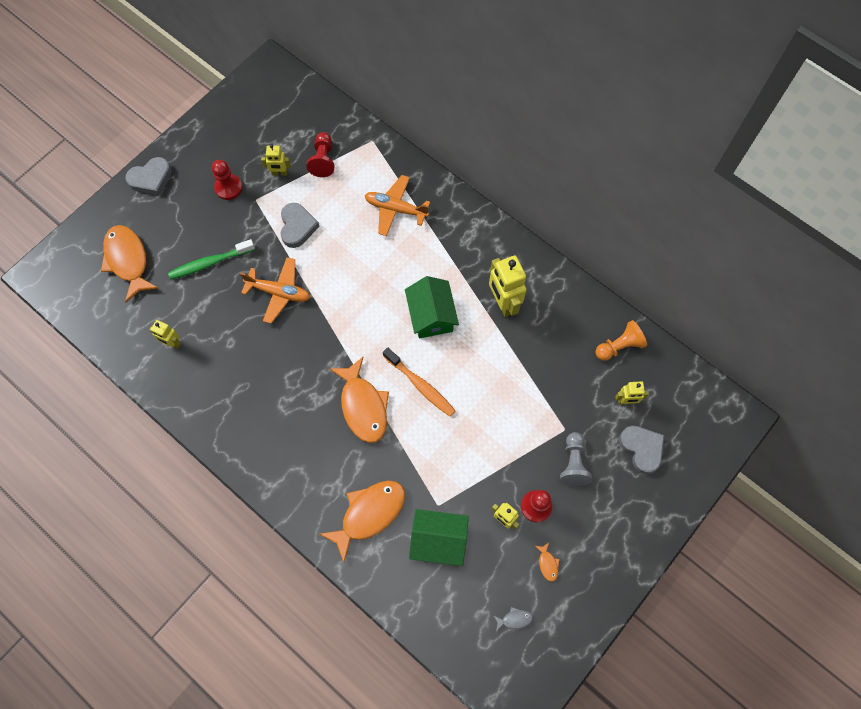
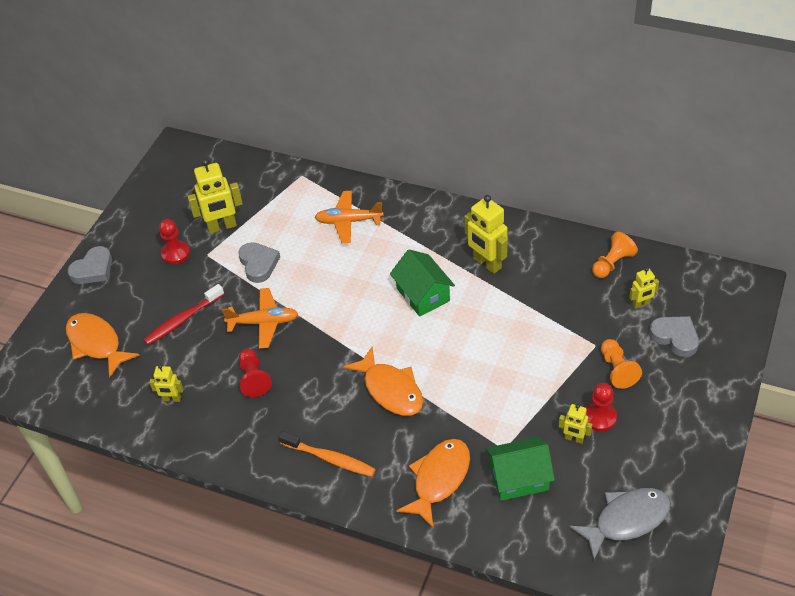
camera: 15 degrees left, 20 degrees down
(210, 263) = (182, 320): green toothbrush -> red toothbrush
(279, 173) = (222, 227): yellow robot -> yellow robot, size x1.82
(323, 160) = (260, 204): red pawn -> red pawn (253, 378)
(420, 385) = (439, 354): orange toothbrush -> orange toothbrush (330, 458)
(514, 619) = (626, 520): grey fish -> grey fish, size x2.49
(547, 564) = (635, 461): orange fish -> none
(573, 463) = (617, 370): grey pawn -> orange pawn

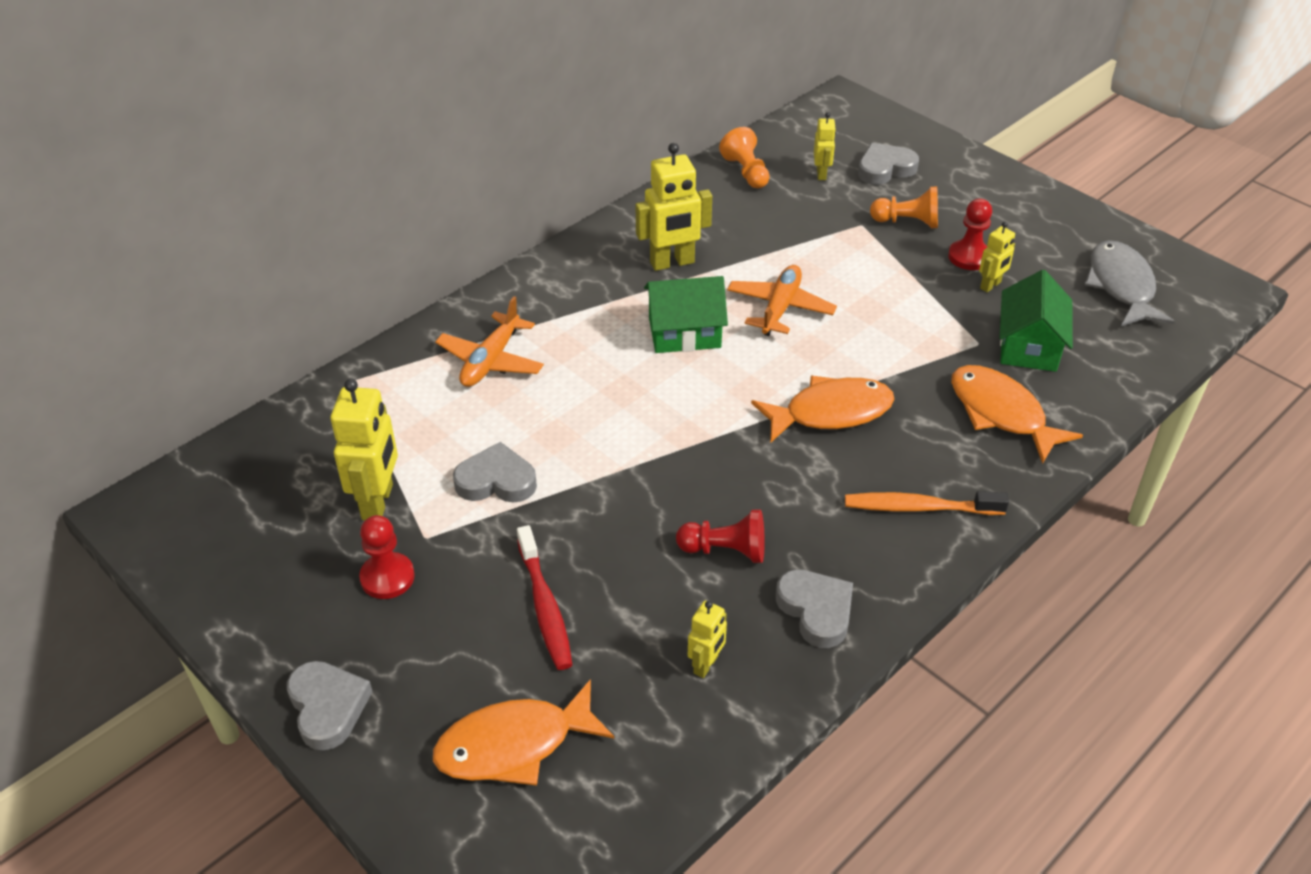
camera: 70 degrees left, 5 degrees down
(228, 434) = (816, 610): none -> grey heart
(263, 322) = (621, 508): orange plane -> orange plane (780, 308)
(330, 458) = (919, 507): orange toothbrush -> orange toothbrush turned 135 degrees counterclockwise

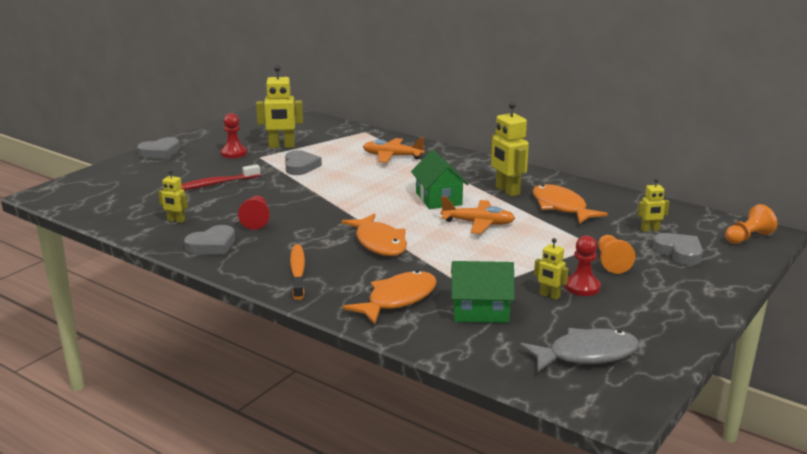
camera: 80 degrees right, 20 degrees down
(514, 745) = (134, 186): orange fish -> orange fish (561, 207)
(746, 172) = (629, 205): orange pawn -> orange pawn (748, 238)

